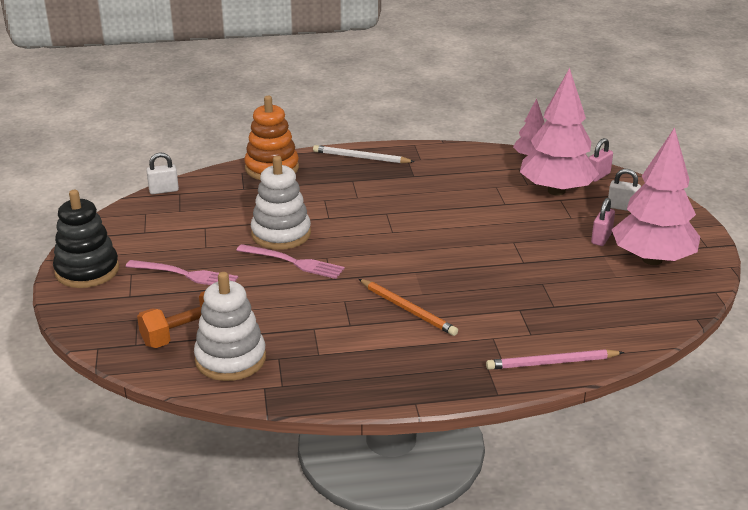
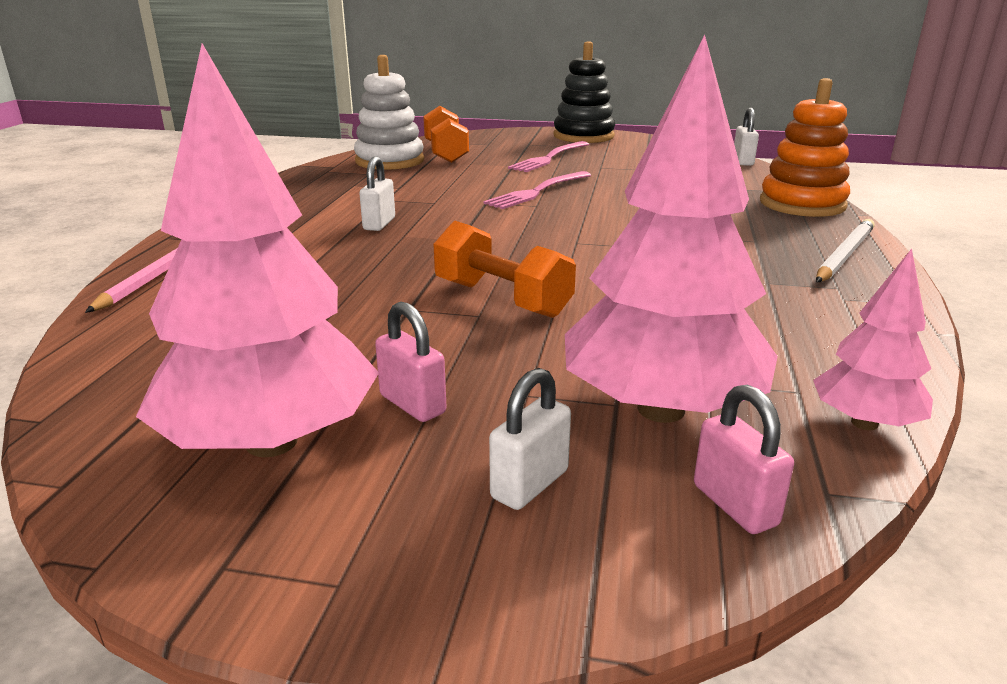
camera: 110 degrees right, 5 degrees down
(281, 234) = (608, 193): white stacking toy -> none
(408, 309) = (379, 224): orange pencil -> white padlock
(491, 239) = (502, 299): none -> orange dumbbell

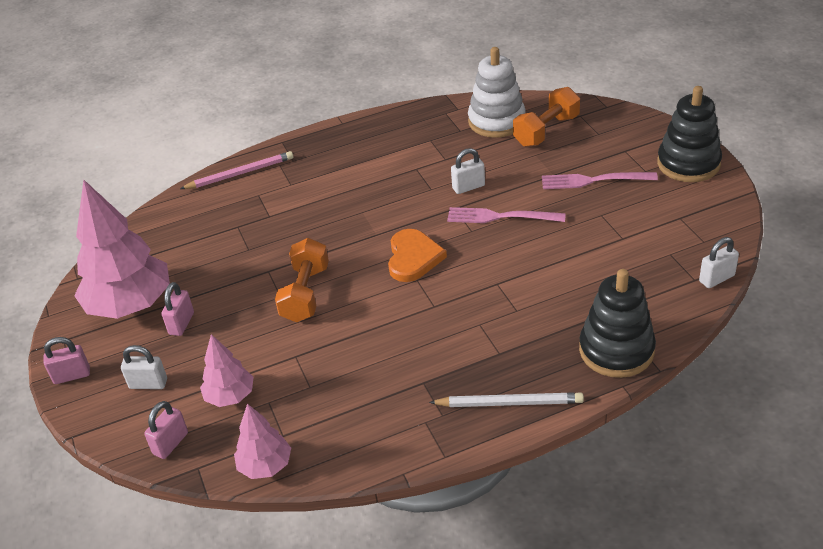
camera: 60 degrees right, 15 degrees up
(366, 588) = (72, 375): none -> pink padlock
(379, 224) = (370, 193): white padlock -> white padlock (468, 187)
(535, 234) = (413, 258): none -> orange heart
(661, 409) = (230, 396): pink tree -> pink tree, size x0.52
(802, 204) = (616, 350): orange stacking toy -> black stacking toy

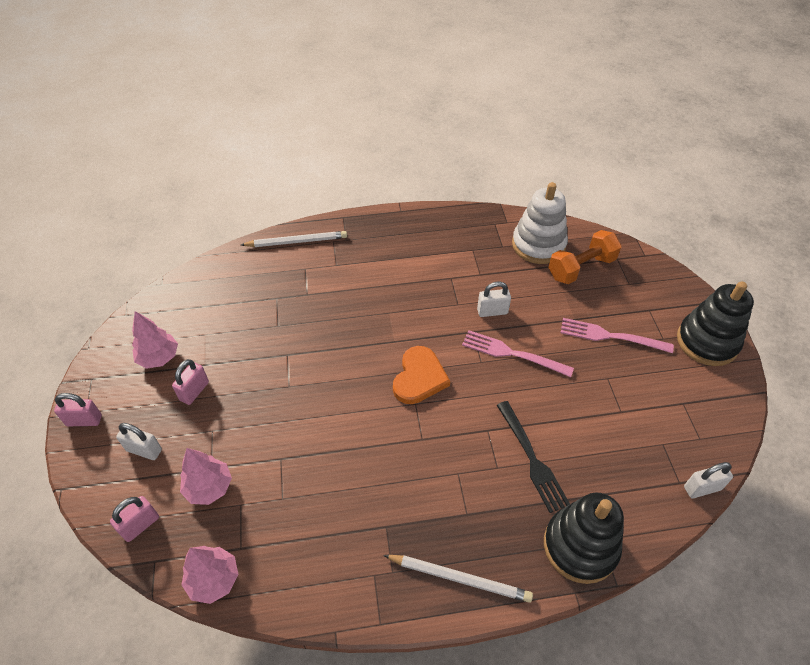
camera: 10 degrees right, 10 degrees up
(131, 305) = (159, 357): pink tree -> pink tree, size x0.52
(240, 173) = (297, 241): pink pencil -> white pencil
(305, 294) = (311, 390): orange dumbbell -> none
(548, 295) = (532, 459): none -> black fork

